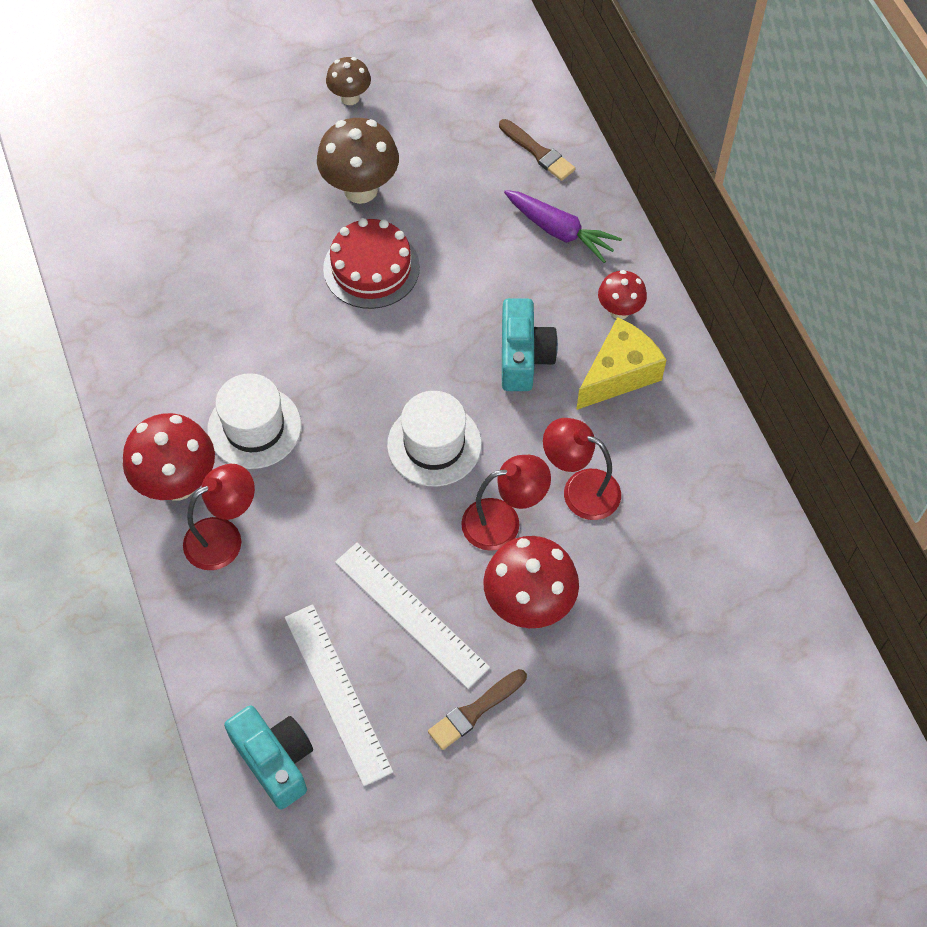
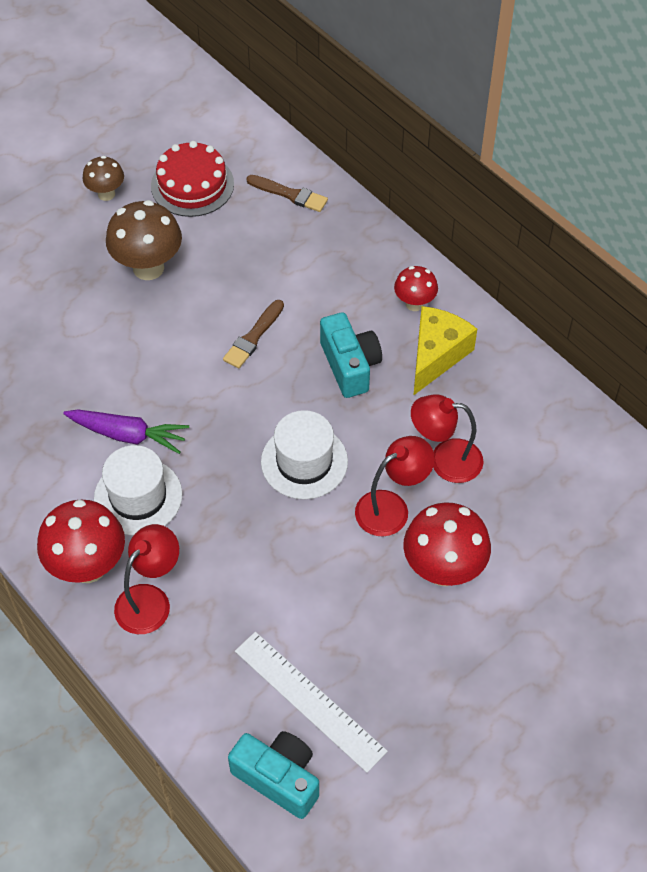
camera: 20 degrees left, 5 degrees down
(371, 268) = (186, 330): red cake -> red cake (192, 185)
(411, 614) = (345, 611): white ruler -> none
(475, 711) = (436, 674): brown brush -> brown brush (253, 337)
(559, 231) = (336, 253): purple carrot -> purple carrot (128, 435)

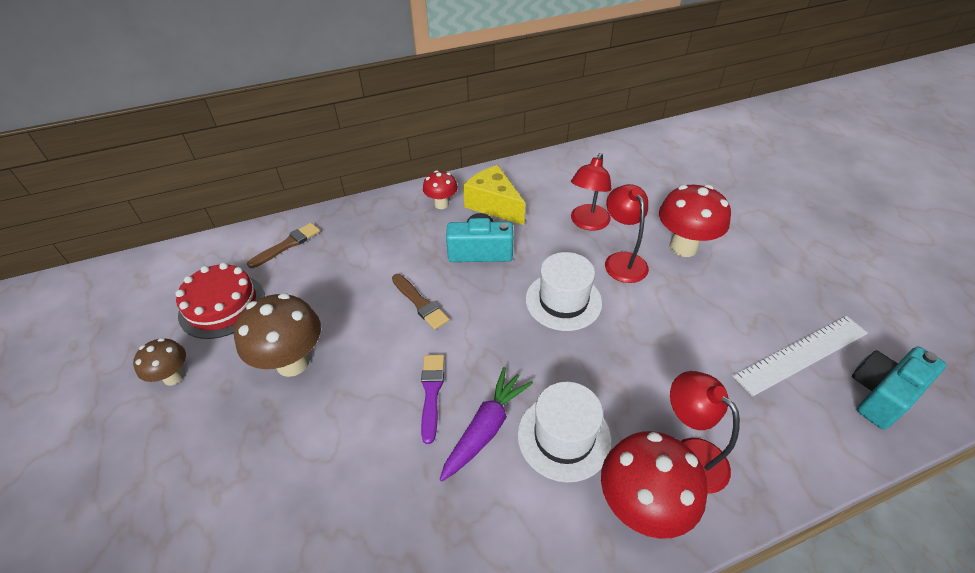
camera: 70 degrees left, 10 degrees down
(151, 383) = (431, 393): none -> purple brush

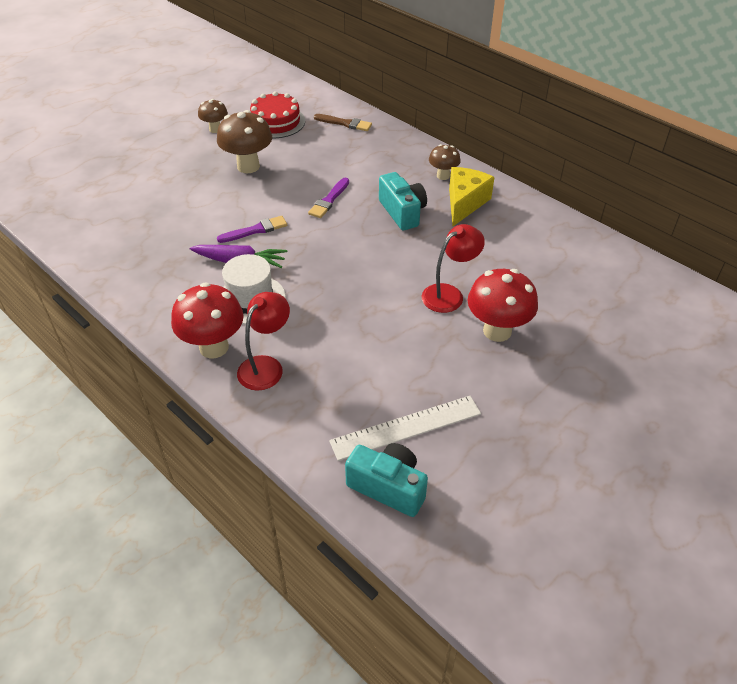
camera: 65 degrees right, 0 degrees up
(420, 303) = (329, 200): brown brush -> purple brush
(441, 204) = (443, 176): red mushroom -> brown mushroom
(563, 301) = (377, 270): white hat -> none
(587, 223) = (483, 263): red lamp -> none
(801, 354) = (406, 427): white ruler -> white ruler turned 60 degrees counterclockwise

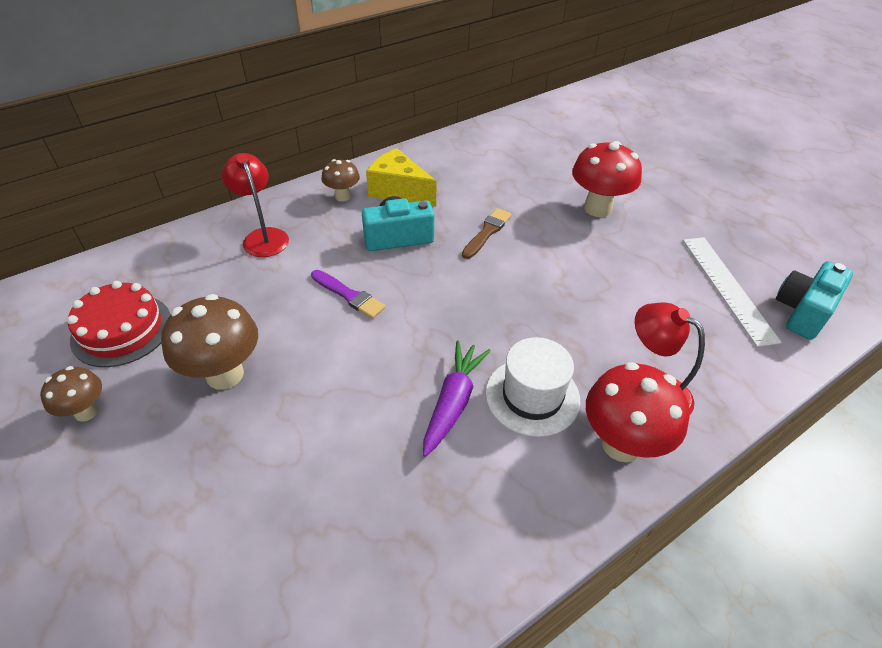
camera: 80 degrees left, 0 degrees up
(255, 230) = (387, 379): purple brush -> none
(345, 123) = (180, 257): brown brush -> brown brush (487, 232)
(449, 294) = (543, 228): red lamp -> red lamp (263, 236)

